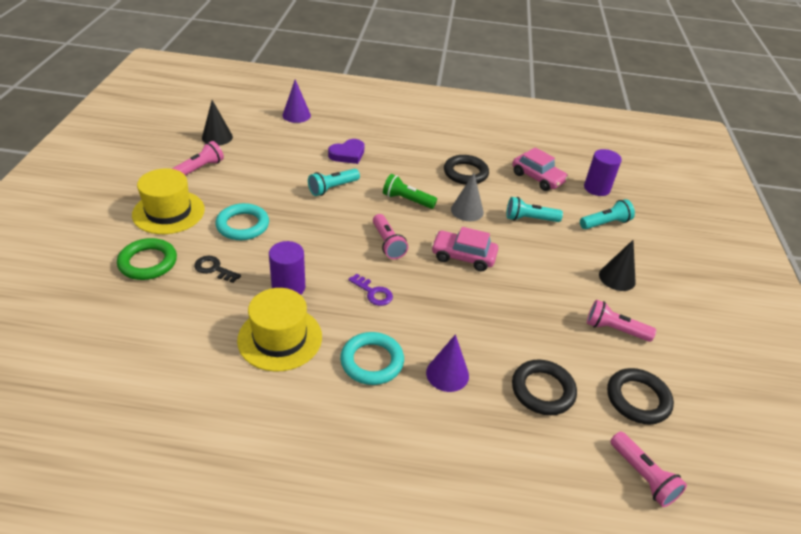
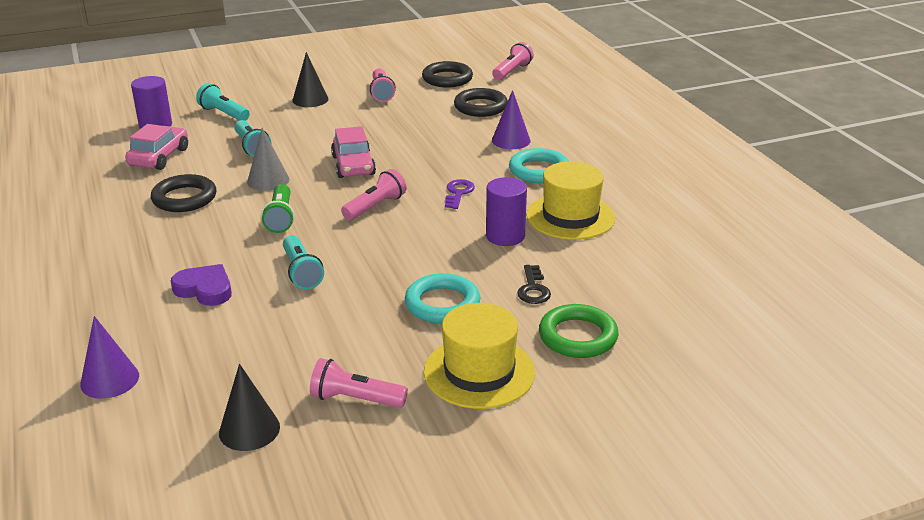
camera: 115 degrees left, 10 degrees down
(332, 188) = (301, 272): turquoise flashlight -> turquoise flashlight turned 45 degrees clockwise

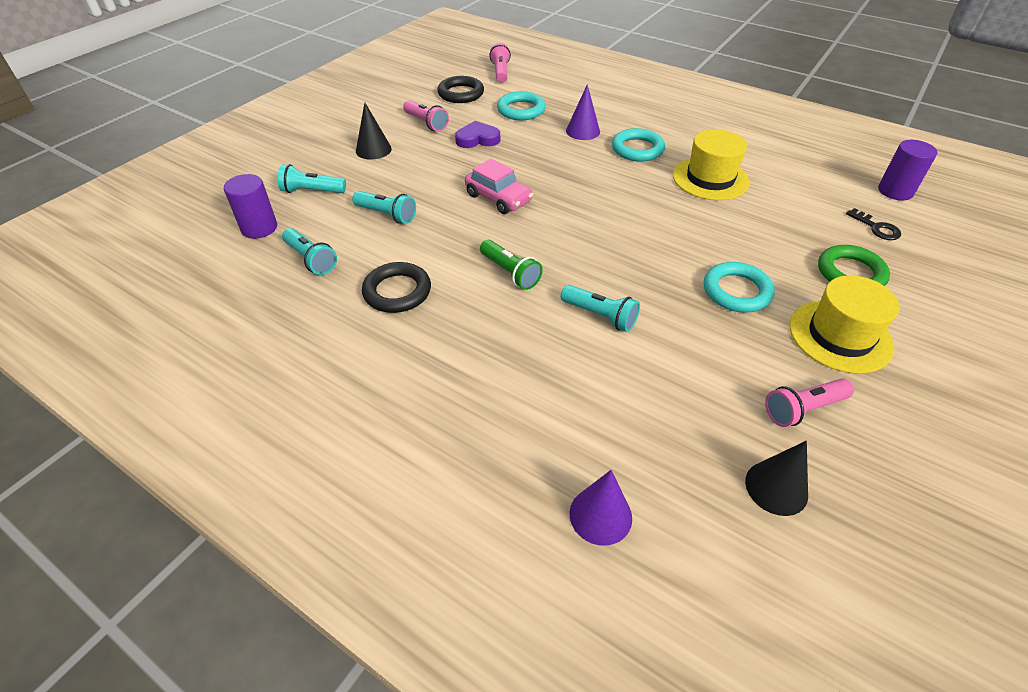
camera: 35 degrees left, 15 degrees up
(159, 157) = (311, 259): pink car -> turquoise flashlight
(205, 289) = (547, 374): purple heart -> purple heart (477, 139)
(268, 180) = (448, 241): grey cone -> none
(375, 207) = (569, 229): pink flashlight -> none
(458, 193) = (611, 190): purple key -> none
(480, 107) = (521, 110): black ring -> turquoise ring
(505, 236) = (693, 213): purple cylinder -> purple cylinder (895, 191)
(533, 289) = (772, 249): black key -> black key (876, 228)

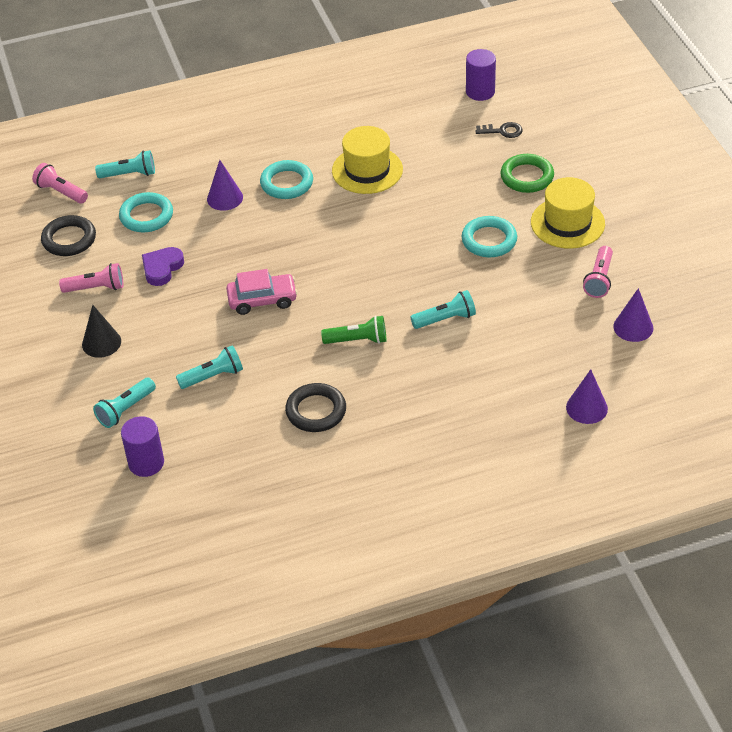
camera: 50 degrees left, 0 degrees up
(311, 259) = (225, 445): turquoise flashlight -> turquoise flashlight (129, 174)
(776, 487) = (633, 327): black cone -> purple cone

